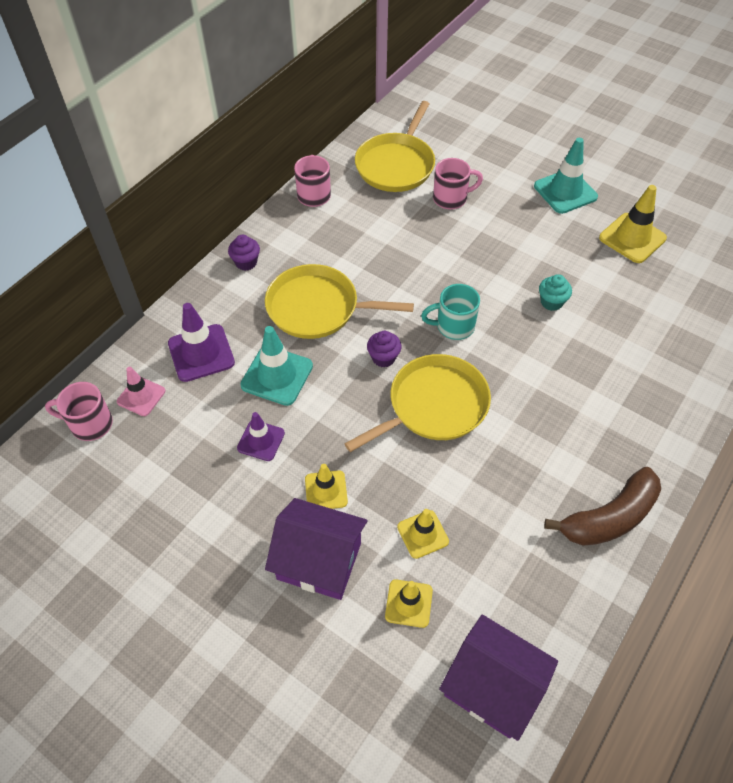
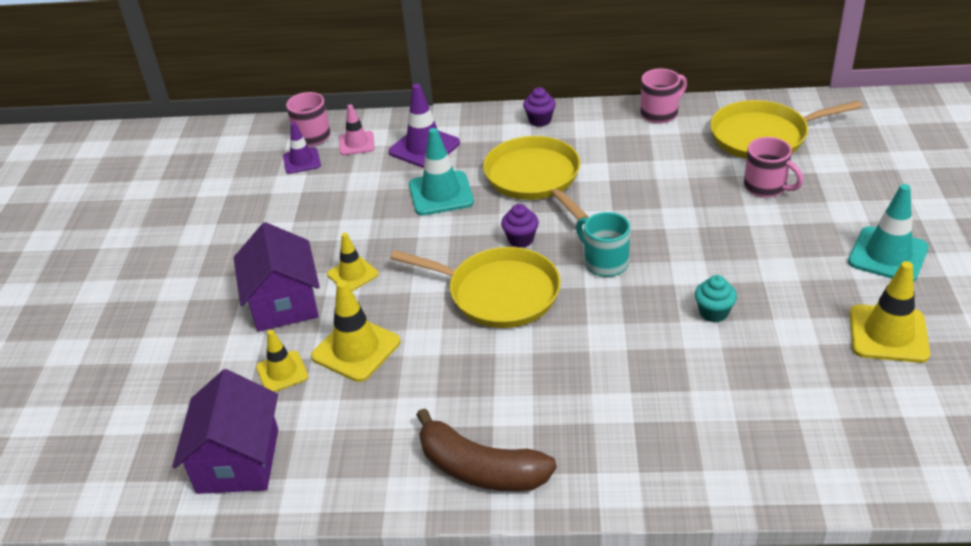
camera: 60 degrees right, 15 degrees down
(261, 440) = (370, 218): purple traffic cone -> purple traffic cone (302, 161)
(423, 534) = (356, 349): yellow traffic cone -> yellow traffic cone, size x1.59

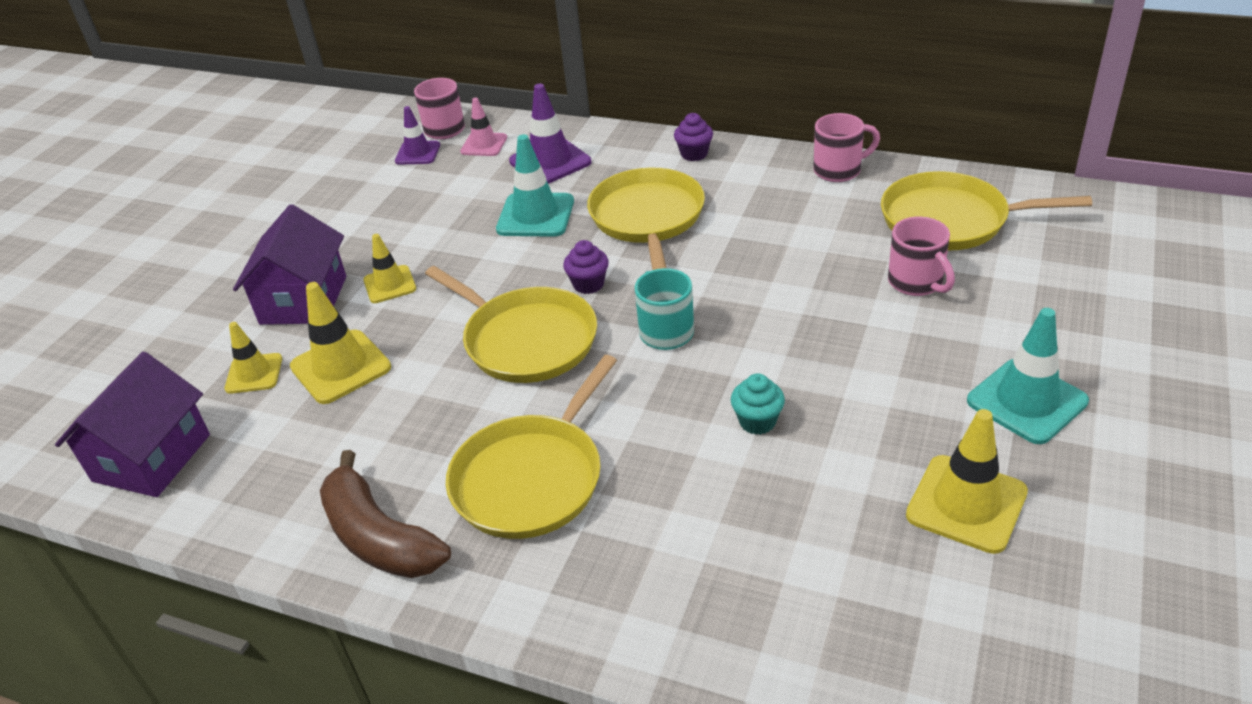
camera: 20 degrees right, 0 degrees up
(572, 395) = (532, 478): none -> yellow pan

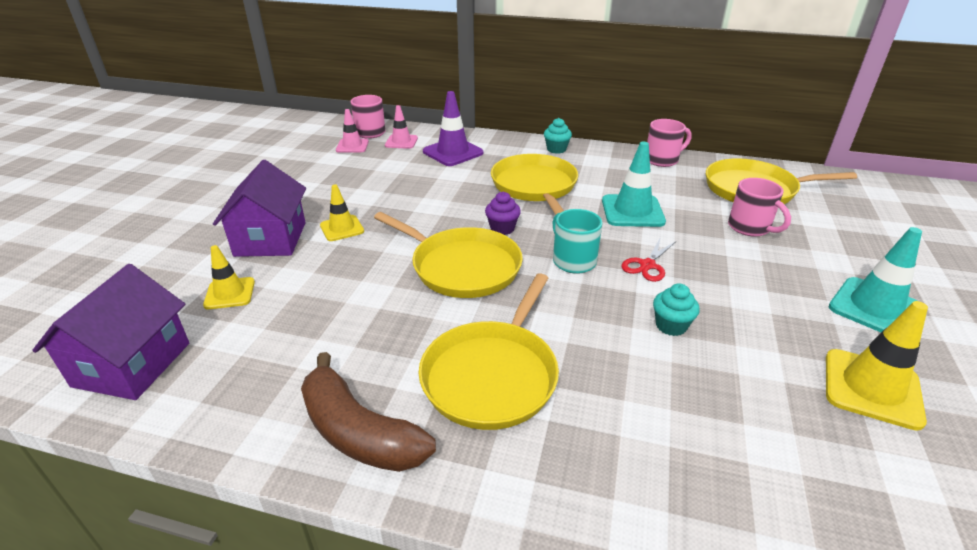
camera: 10 degrees left, 5 degrees down
(340, 367) = (307, 288): yellow traffic cone -> none
(418, 153) = (352, 146): purple traffic cone -> pink traffic cone
(535, 215) = (450, 184): turquoise traffic cone -> turquoise traffic cone (632, 211)
(694, 154) = (556, 149): purple cupcake -> turquoise cupcake
(758, 339) = (647, 265): none -> red scissors

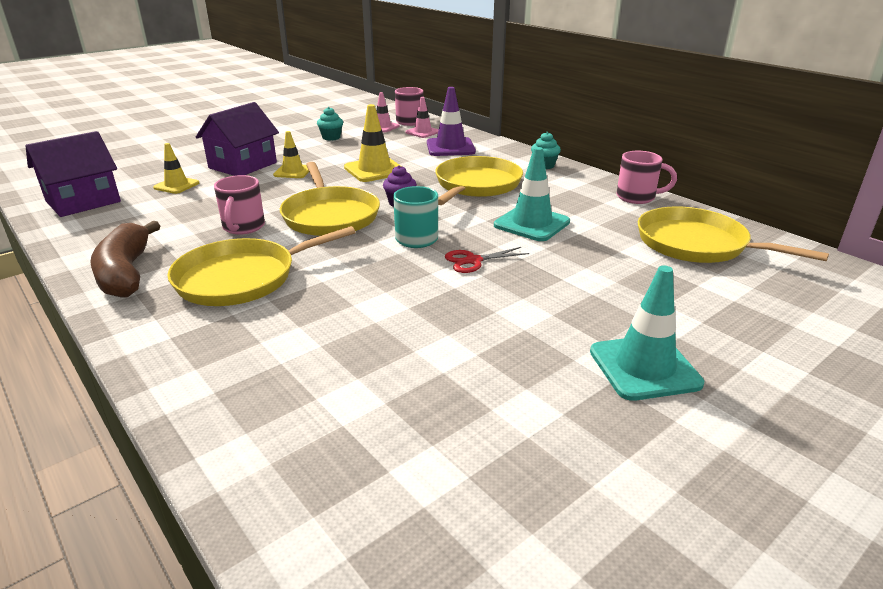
camera: 35 degrees right, 5 degrees down
(671, 326) = (417, 302): turquoise cupcake -> turquoise cupcake (331, 137)
(750, 228) = (629, 269): pink mug -> pink mug (243, 227)
(872, 388) = (515, 412): yellow traffic cone -> yellow traffic cone (374, 170)

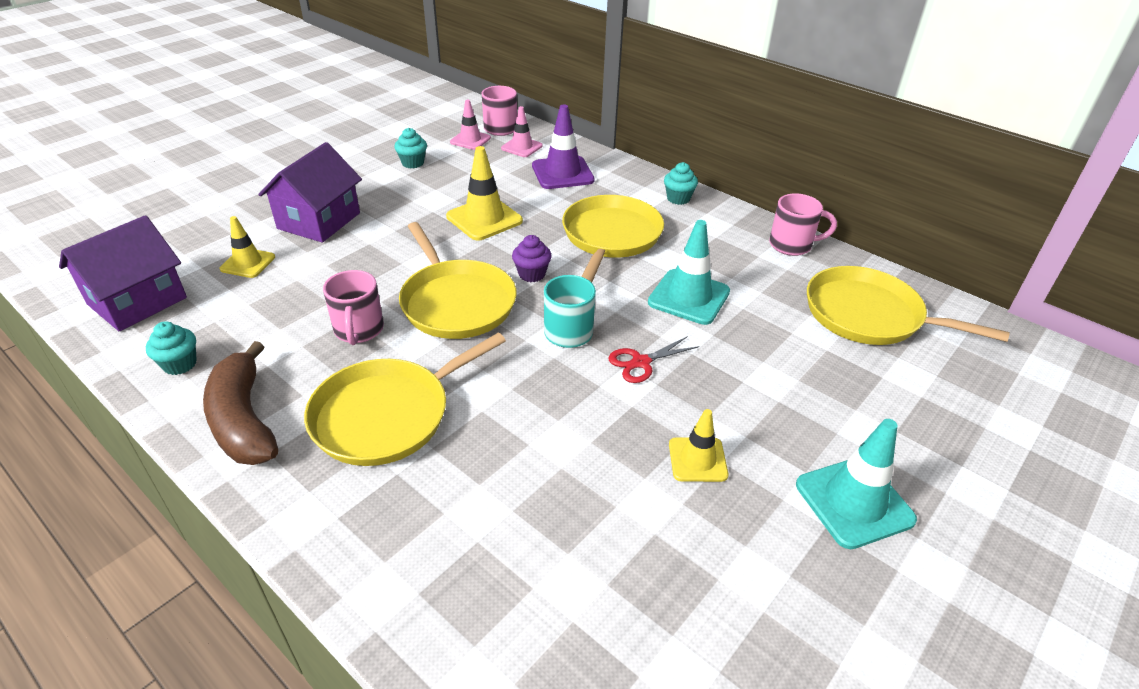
camera: 10 degrees left, 10 degrees up
(95, 238) = (180, 364): none -> turquoise cupcake
(293, 172) = (386, 228): yellow traffic cone -> yellow traffic cone (697, 460)

